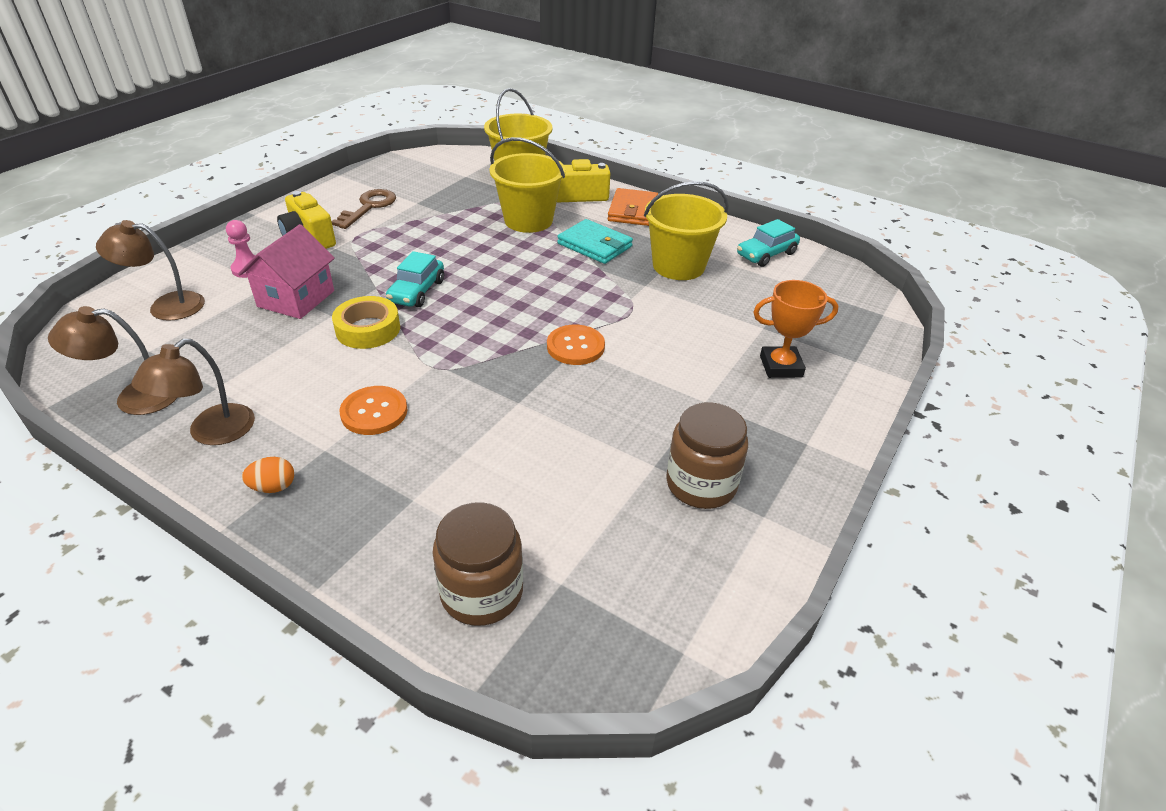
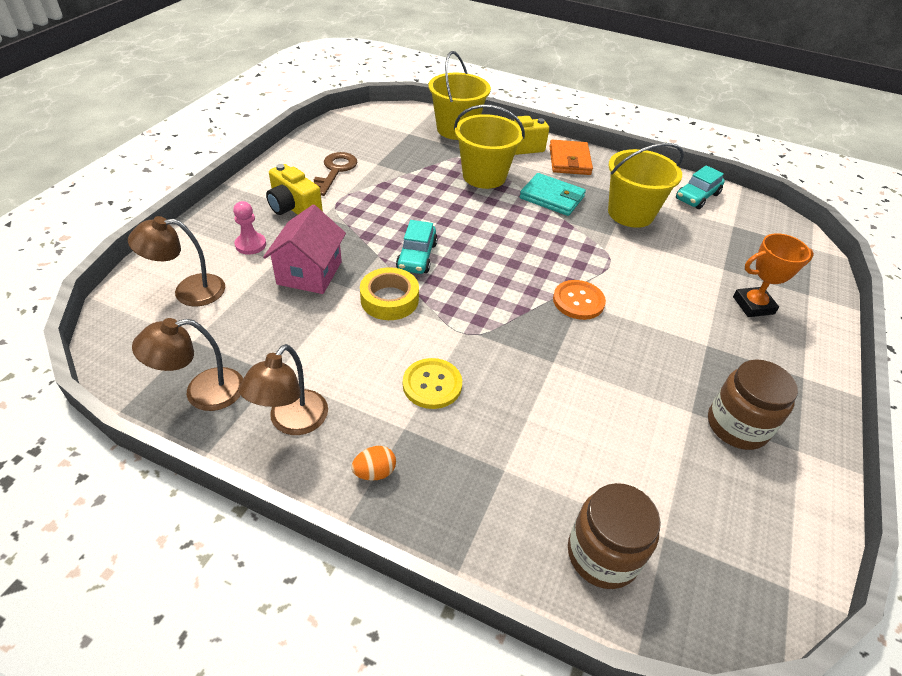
camera: 10 degrees left, 5 degrees up
(374, 412) = (432, 384): orange button -> yellow button

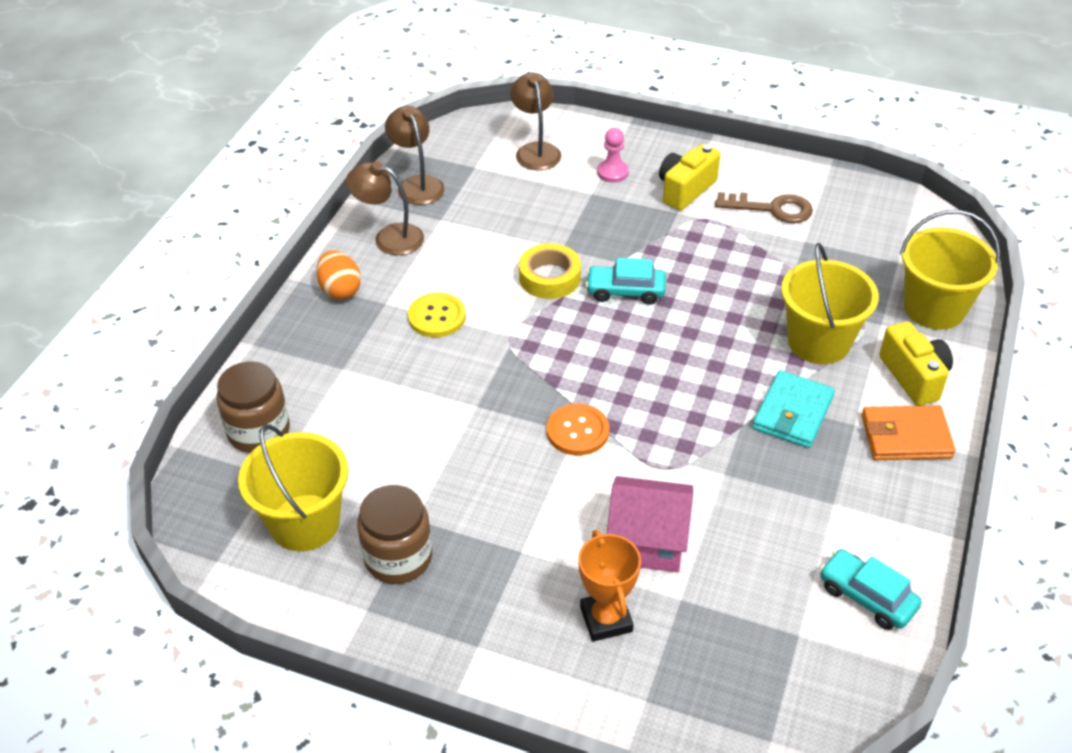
camera: 90 degrees right, 0 degrees up
(309, 273) = (578, 218): pink house -> pink house (647, 542)
(375, 472) = (340, 290): orange egg -> orange egg, size x1.51
(630, 213) = (785, 501): yellow bucket -> yellow bucket (304, 522)

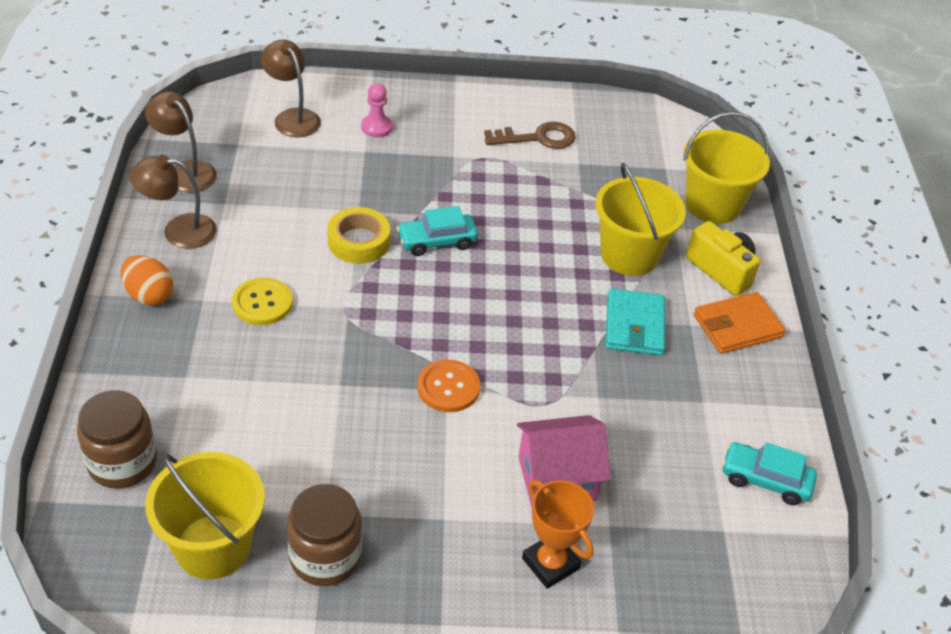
camera: 25 degrees left, 0 degrees up
(685, 189) = (452, 133): yellow camera -> none

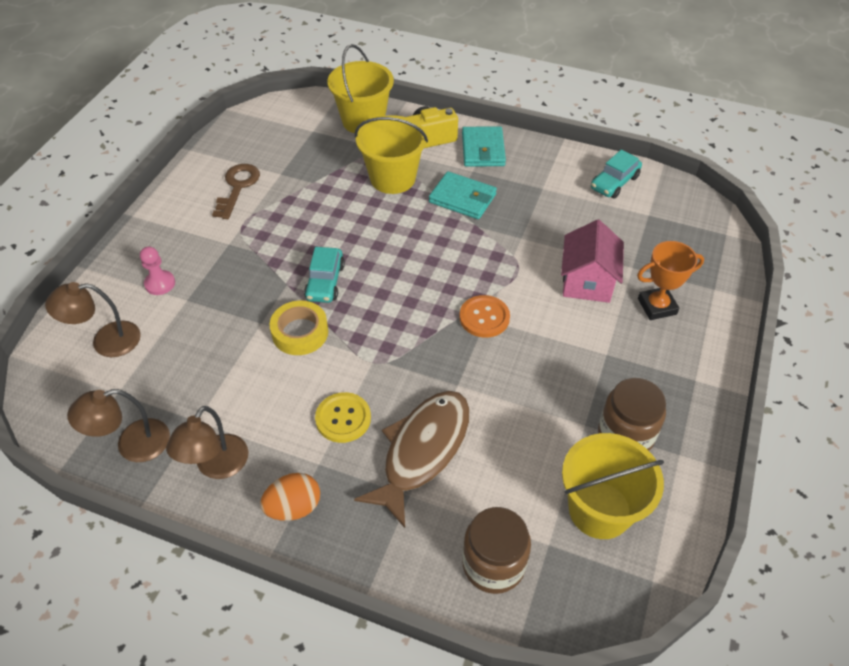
camera: 65 degrees left, 5 degrees up
(242, 374) = (422, 451): none -> brown fish
(737, 326) = (483, 149): orange wallet -> turquoise wallet

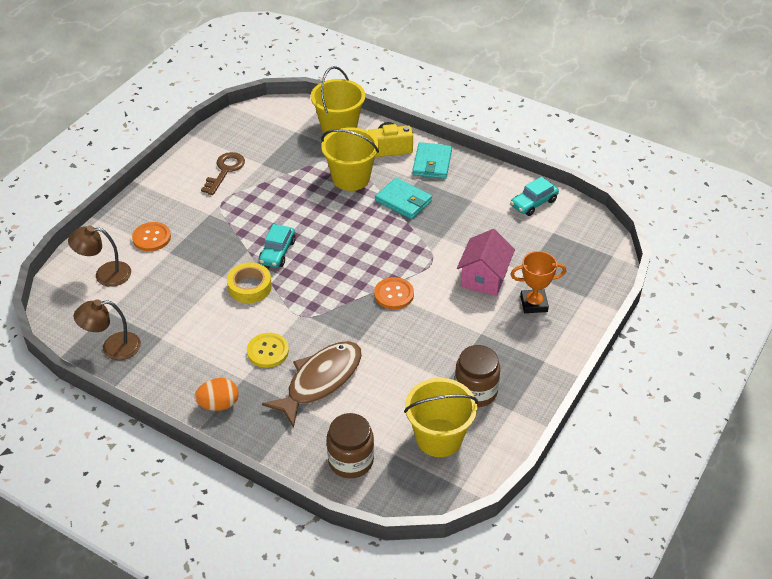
camera: 10 degrees right, 5 degrees down
(160, 283) = (151, 238): pink pawn -> orange button
(216, 466) = (170, 370): brown lamp -> none

